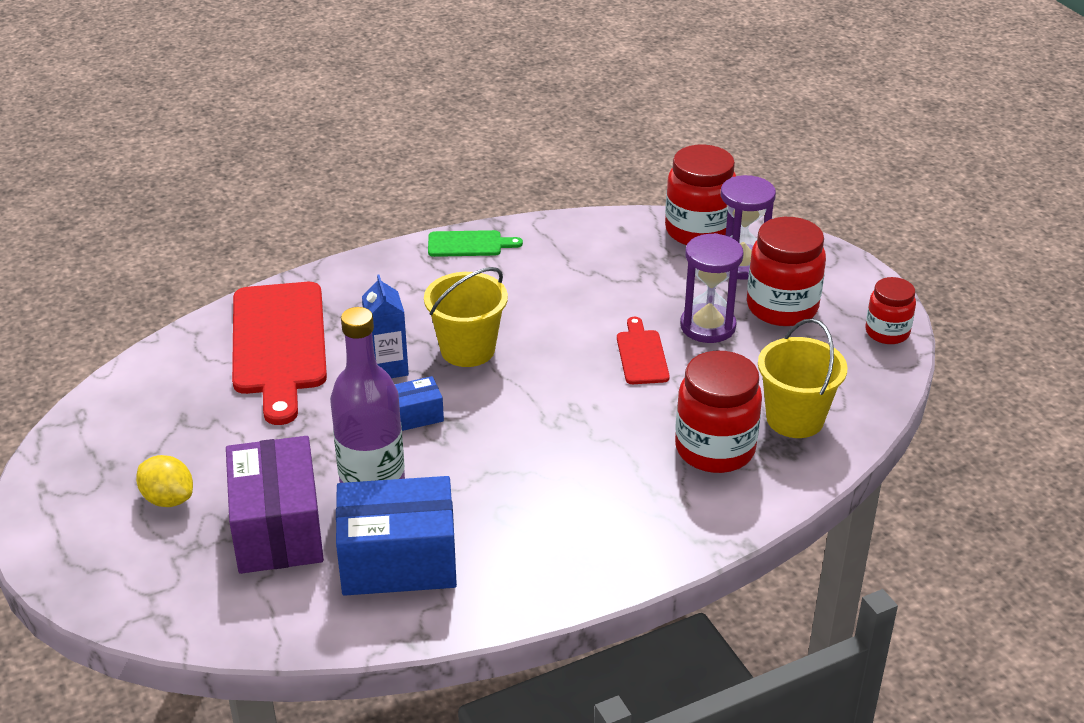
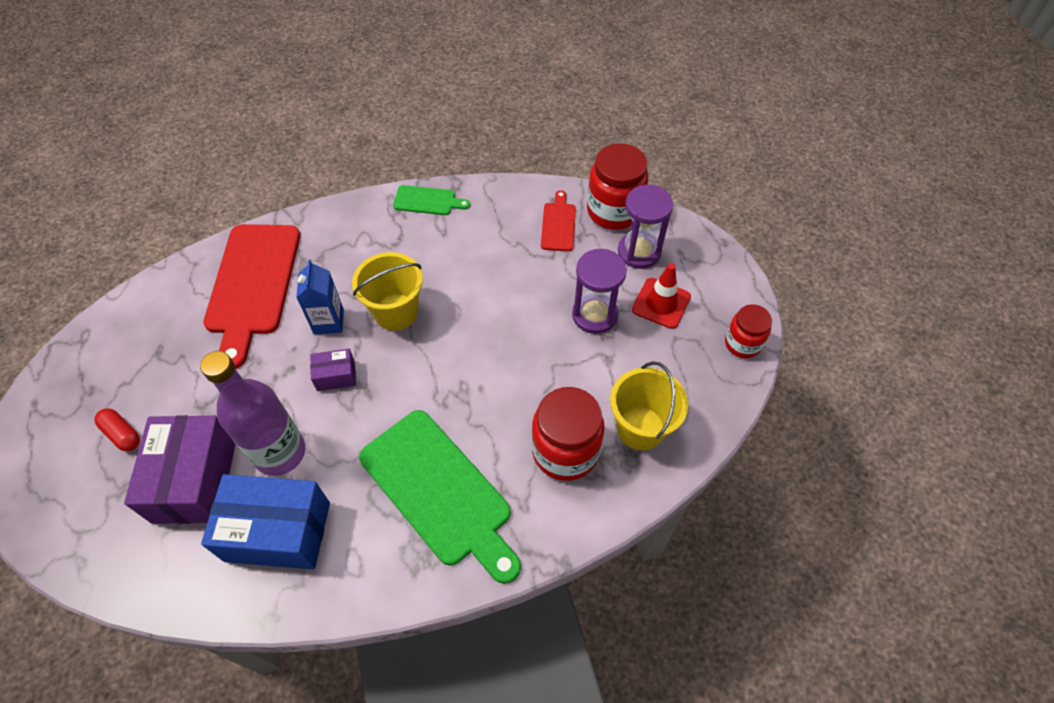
camera: 10 degrees right, 20 degrees up
(168, 499) = (122, 434): yellow lemon -> red capsule
(416, 415) = (336, 376): blue box -> purple box
(580, 502) = (440, 491): none -> green cutting board
(641, 355) = (532, 338): red cutting board -> red cutting board (558, 224)
(782, 307) = (661, 303): red jar -> red traffic cone

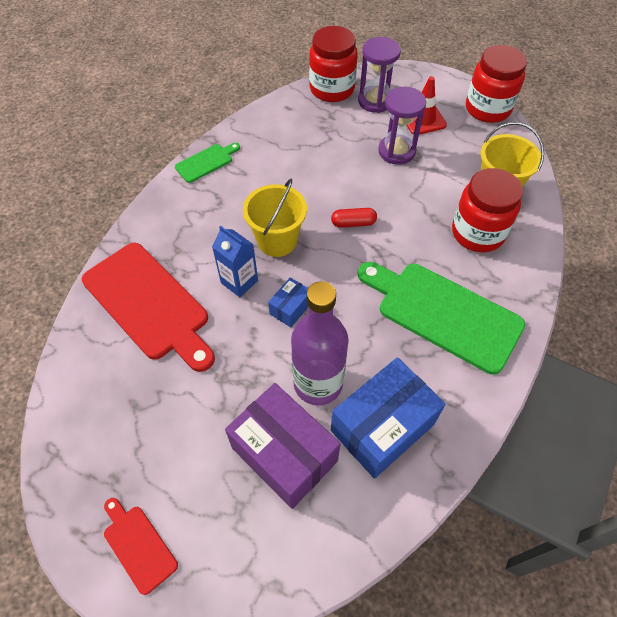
camera: 45 degrees left, 0 degrees up
(122, 434) = (185, 480): red capsule -> red capsule (353, 223)
(336, 376) = (290, 308): purple box -> blue box
(440, 491) = (443, 313): green cutting board -> green cutting board turned 150 degrees counterclockwise
(558, 224) = (309, 118): red cutting board -> red cutting board (138, 545)
(742, 343) = (487, 109): red jar -> red jar, size x1.65

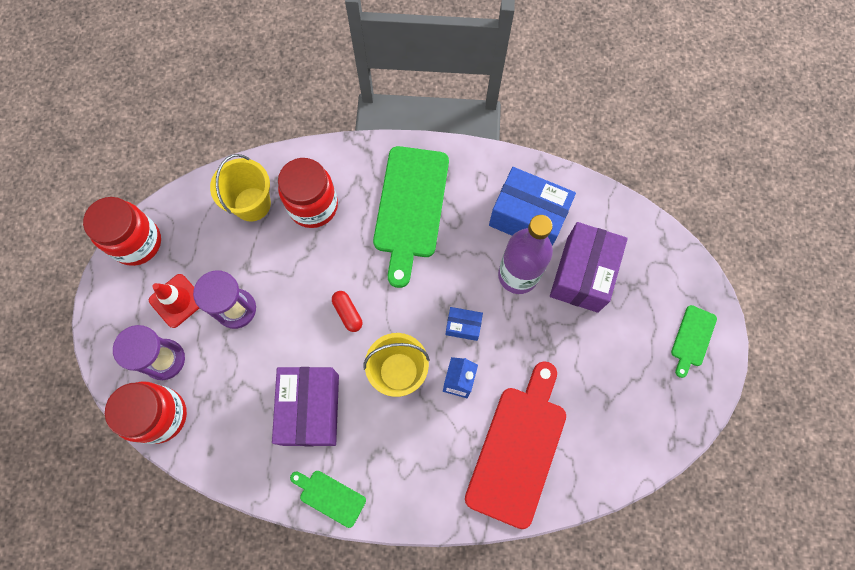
camera: 115 degrees left, 15 degrees up
(138, 545) = (692, 338): red cutting board -> green cutting board
(282, 172) = (311, 409): none -> purple box

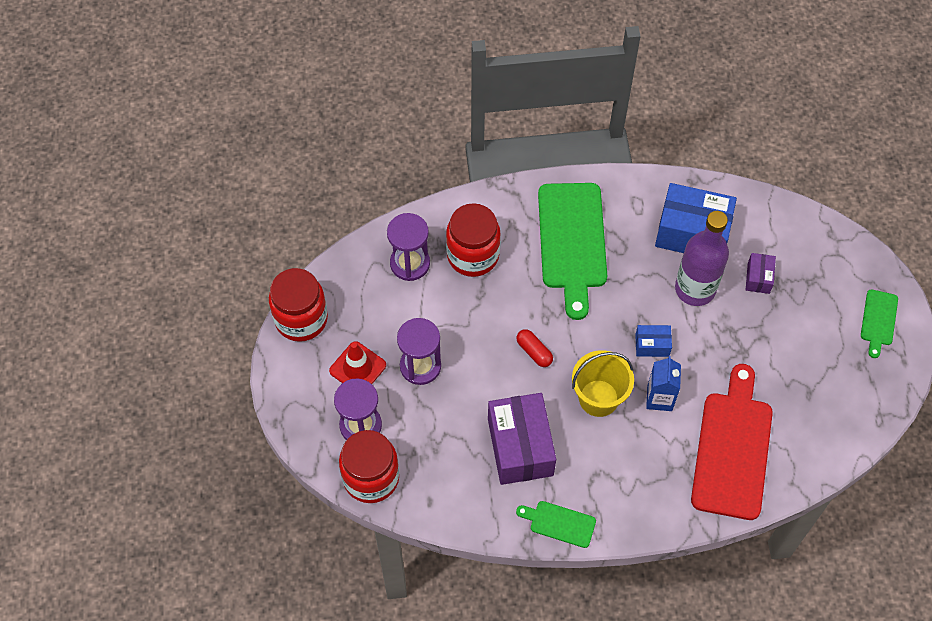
camera: 10 degrees left, 10 degrees down
(252, 204) = (410, 263): yellow bucket -> purple hourglass
(582, 274) = (758, 278): purple box -> purple box, size x0.47

